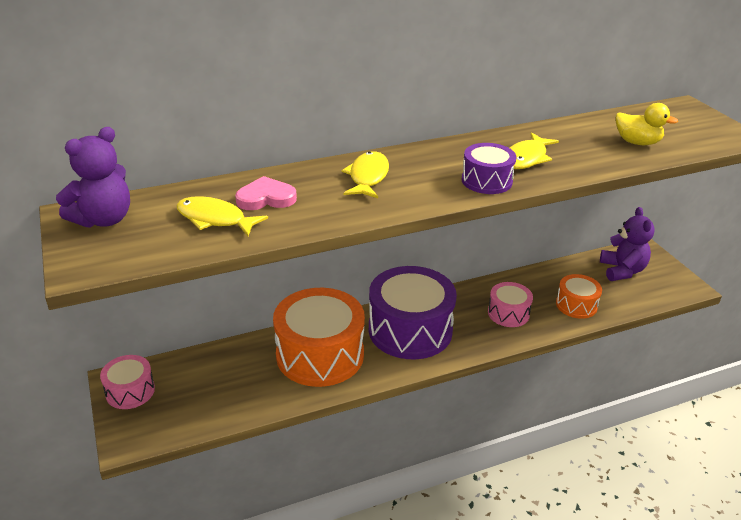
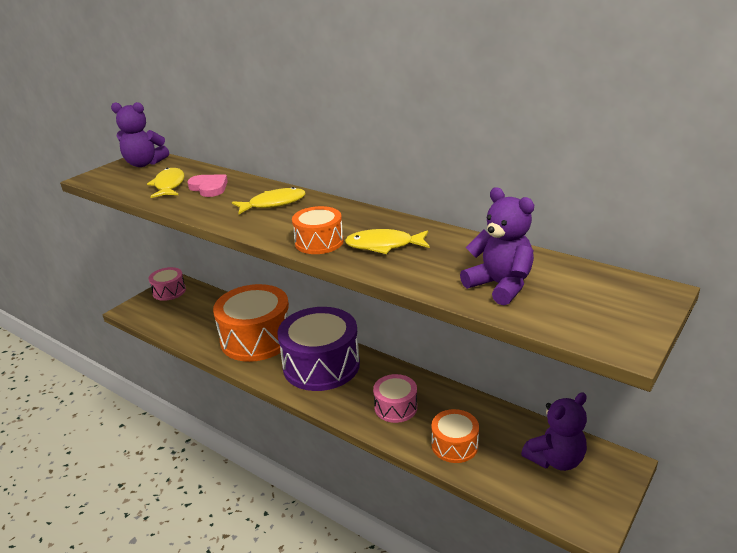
camera: 60 degrees right, 5 degrees down
(486, 181) = (319, 242): purple drum -> orange drum
(637, 142) = (500, 286): yellow duck -> purple teddy bear

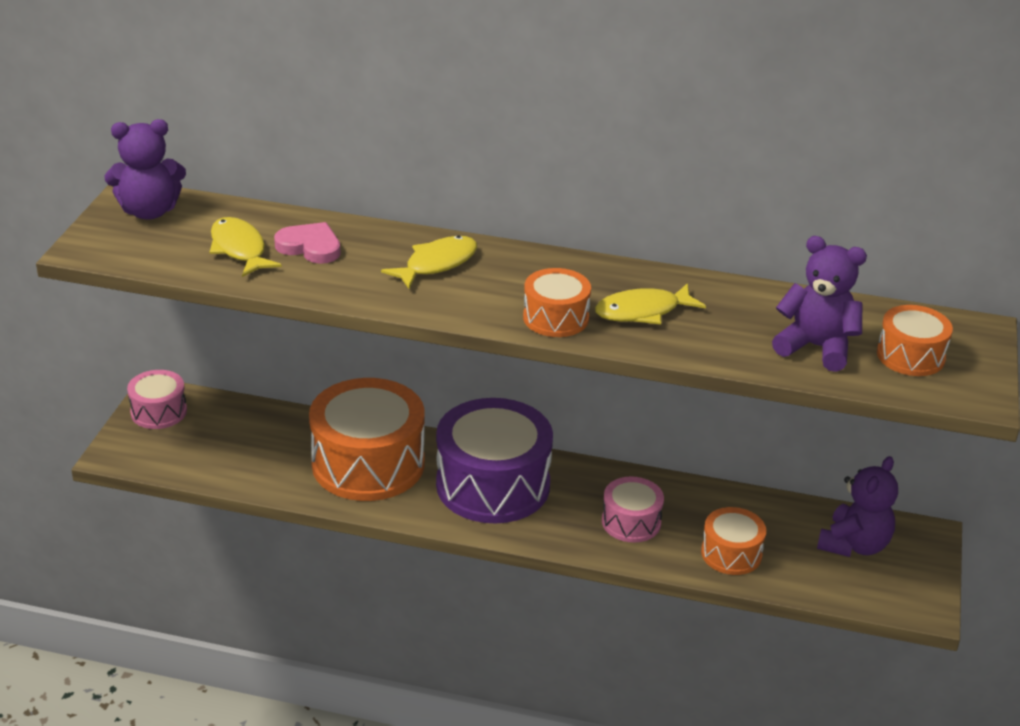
camera: 25 degrees left, 5 degrees up
(579, 303) = (910, 356): none -> orange drum

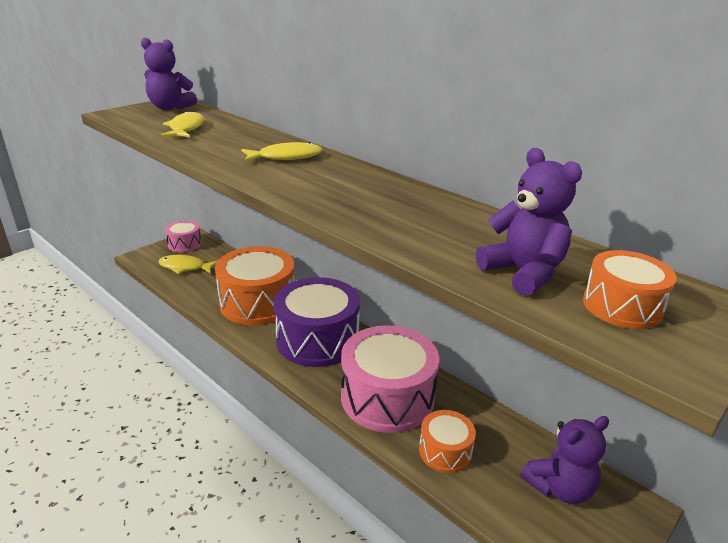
camera: 30 degrees right, 5 degrees down
(310, 247) = (225, 135): pink heart -> none
(556, 318) = (322, 199): orange drum -> none
(631, 522) = (387, 397): pink drum -> pink drum, size x1.97
(642, 311) = (394, 212): yellow fish -> yellow fish (185, 267)

